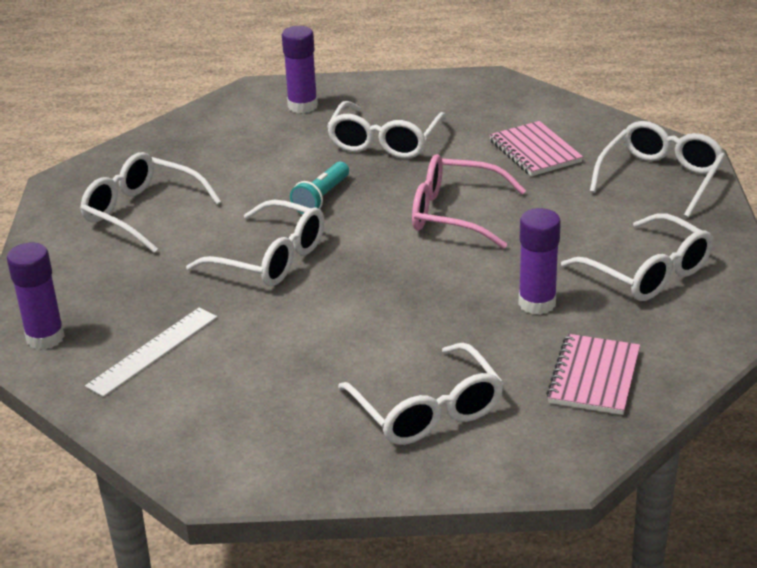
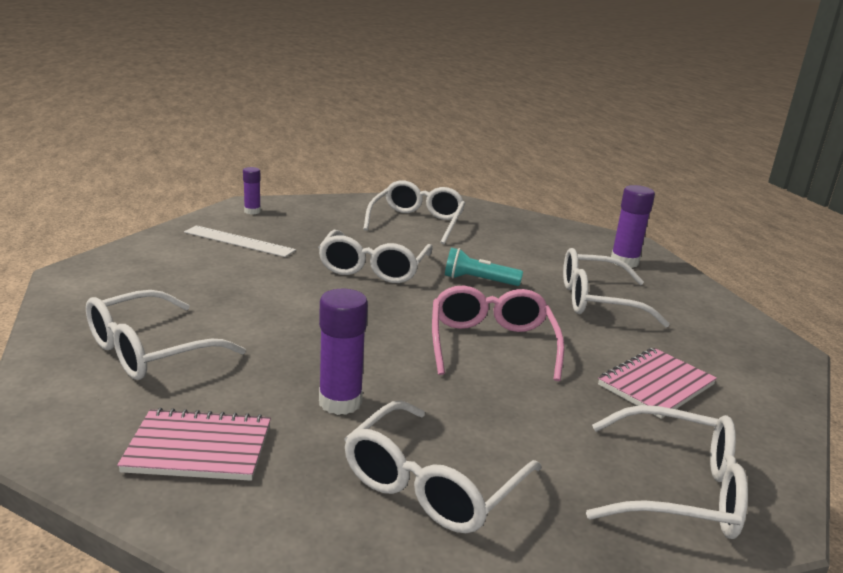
camera: 70 degrees right, 10 degrees down
(45, 338) = (252, 211): purple glue stick -> purple glue stick, size x0.61

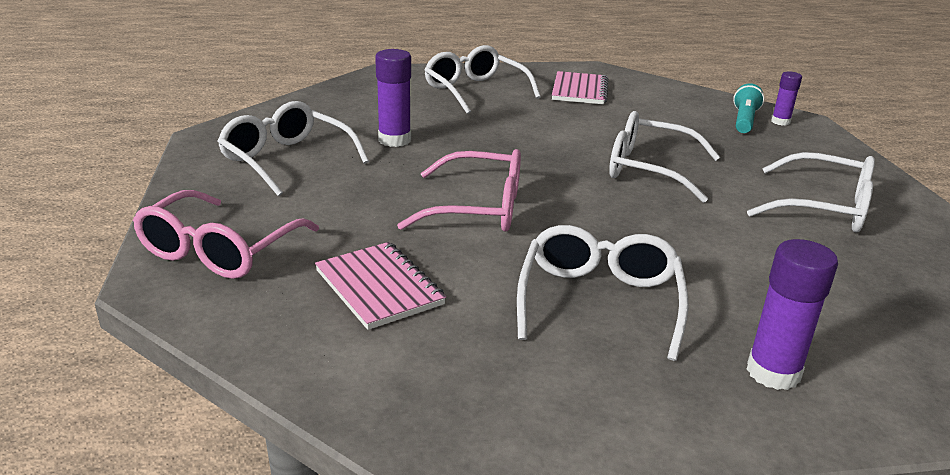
camera: 100 degrees right, 5 degrees up
(199, 448) = (357, 103): pink notebook -> pink notebook (579, 90)
(239, 241) = (689, 115): white ruler -> none
(478, 281) = (638, 224): turquoise flashlight -> turquoise flashlight (744, 121)
(678, 490) = (219, 251): white glasses -> pink glasses

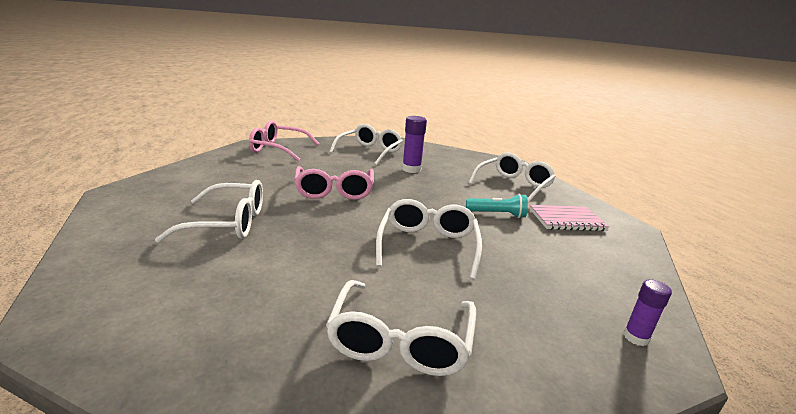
camera: 75 degrees right, 5 degrees down
(379, 287) = (247, 174): pink notebook -> none
(744, 121) = (603, 307): turquoise flashlight -> turquoise flashlight (497, 214)
(773, 372) = (130, 277): purple glue stick -> none

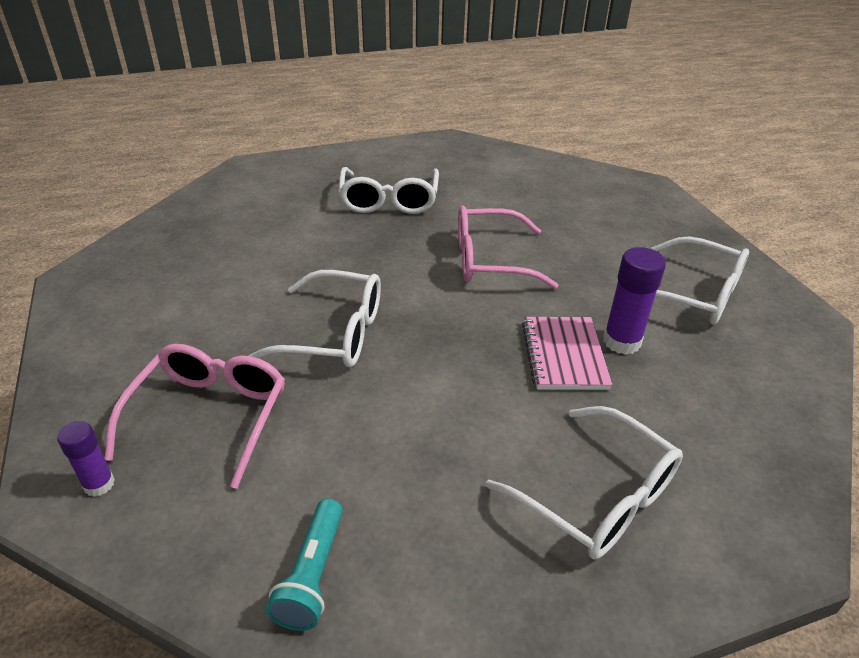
camera: 95 degrees right, 15 degrees up
(278, 149) = (640, 206): pink glasses -> pink glasses (210, 415)
(400, 341) = (175, 301): white glasses -> none
(497, 214) = (437, 428): turquoise flashlight -> turquoise flashlight (312, 574)
(566, 220) = (423, 540): pink notebook -> pink notebook (563, 355)

